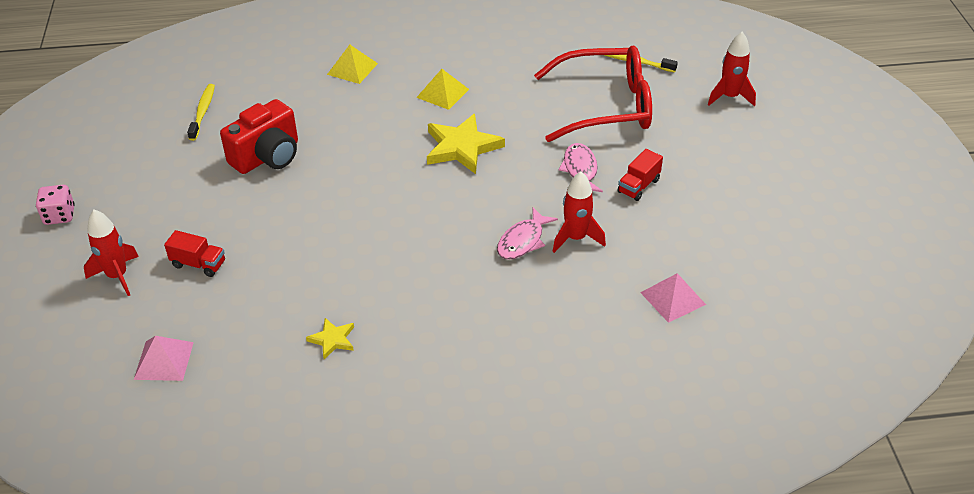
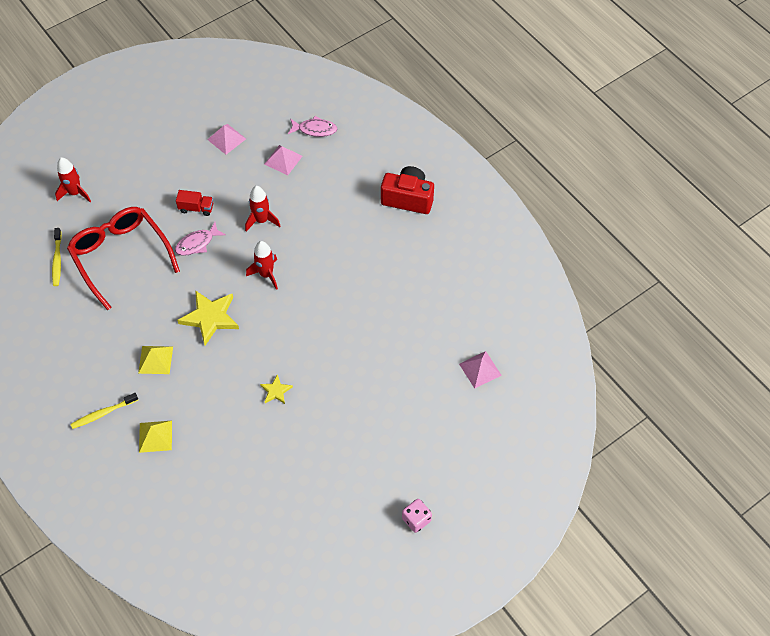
camera: 120 degrees left, 15 degrees up
(117, 276) = (441, 441): red rocket -> red rocket (266, 274)
(198, 264) = (403, 402): red truck -> none
(203, 112) = (261, 507): yellow toothbrush -> yellow toothbrush (103, 413)
(267, 156) = (285, 429): red camera -> red camera (408, 198)
(332, 339) = (412, 297): yellow star -> yellow star (276, 391)
(523, 241) = (279, 245): pink fish -> pink fish (315, 129)
(748, 253) = (226, 139): none -> pink pyramid

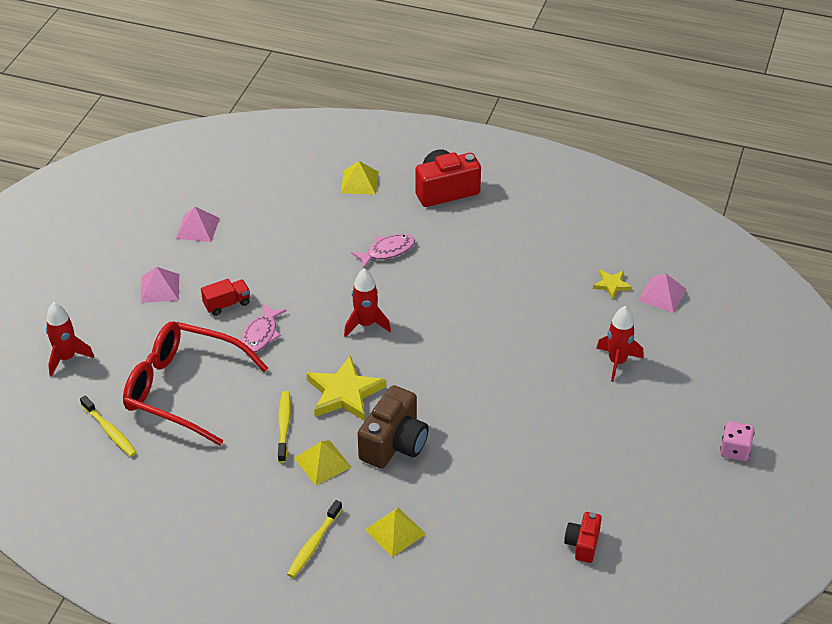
camera: 35 degrees left, 15 degrees down
(155, 319) = (284, 426): none -> yellow toothbrush
(208, 374) = (394, 444): none -> brown camera
(257, 521) = (582, 544): none -> red camera
(262, 220) = (311, 280): red rocket -> red rocket (617, 362)
(276, 391) = (482, 420): yellow star -> yellow star (612, 285)
(283, 160) = (280, 218): pink pyramid -> pink pyramid (160, 288)
(315, 129) = (287, 177): pink fish -> pink fish (387, 251)
(357, 160) = (359, 182): none -> yellow pyramid

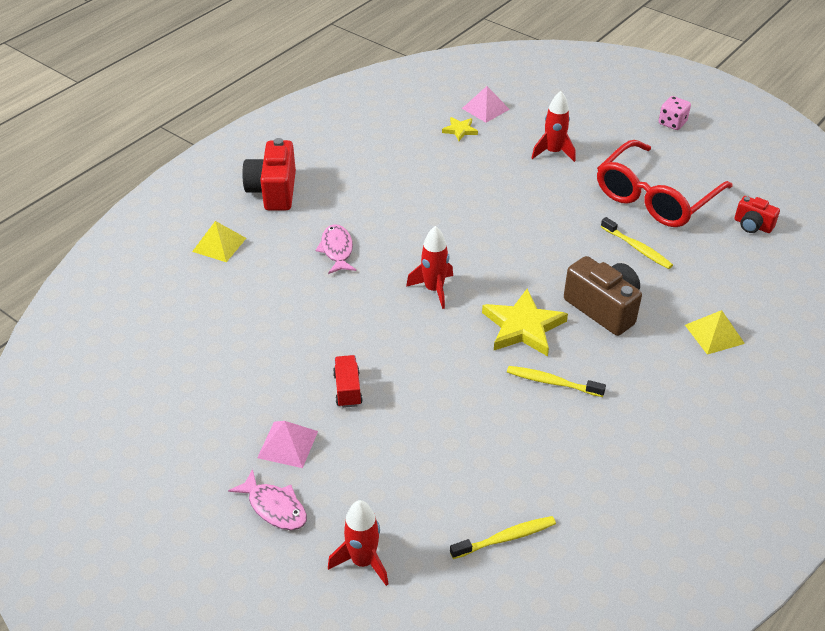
camera: 70 degrees left, 0 degrees up
(184, 389) = (465, 455): red glasses -> red glasses (655, 197)
(198, 228) = (205, 389): pink pyramid -> none
(261, 335) = (410, 371): pink fish -> pink fish (274, 507)
(314, 544) = (718, 395): yellow toothbrush -> yellow toothbrush (637, 248)
(322, 462) = (612, 364): yellow pyramid -> none

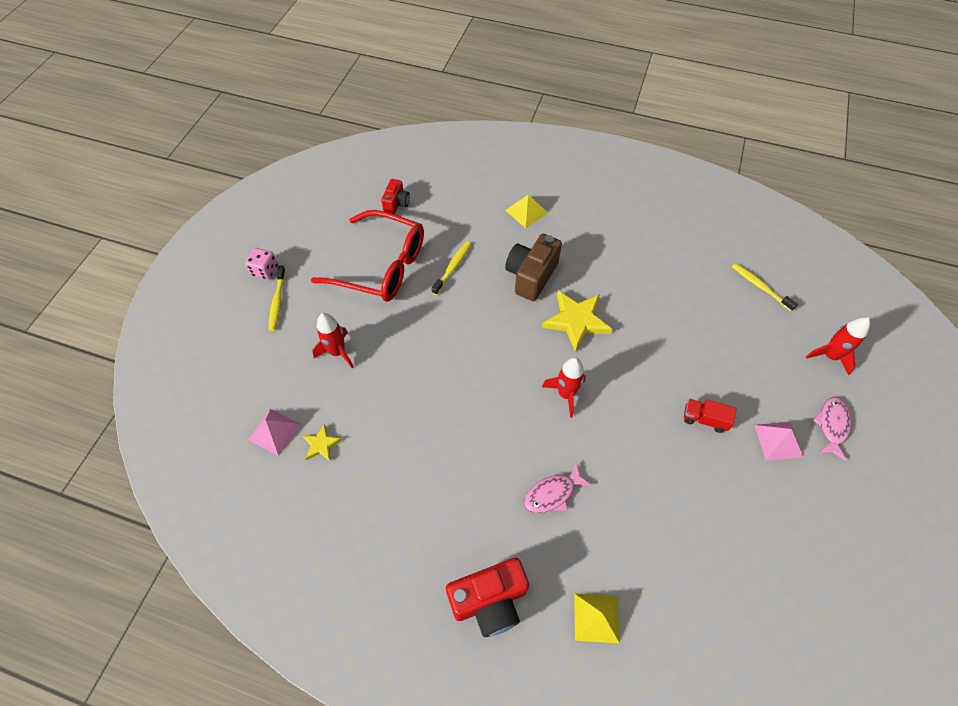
camera: 110 degrees left, 15 degrees up
(347, 389) = (704, 419): red truck -> red truck turned 45 degrees clockwise
(552, 382) = (621, 291): yellow toothbrush -> yellow toothbrush (277, 302)

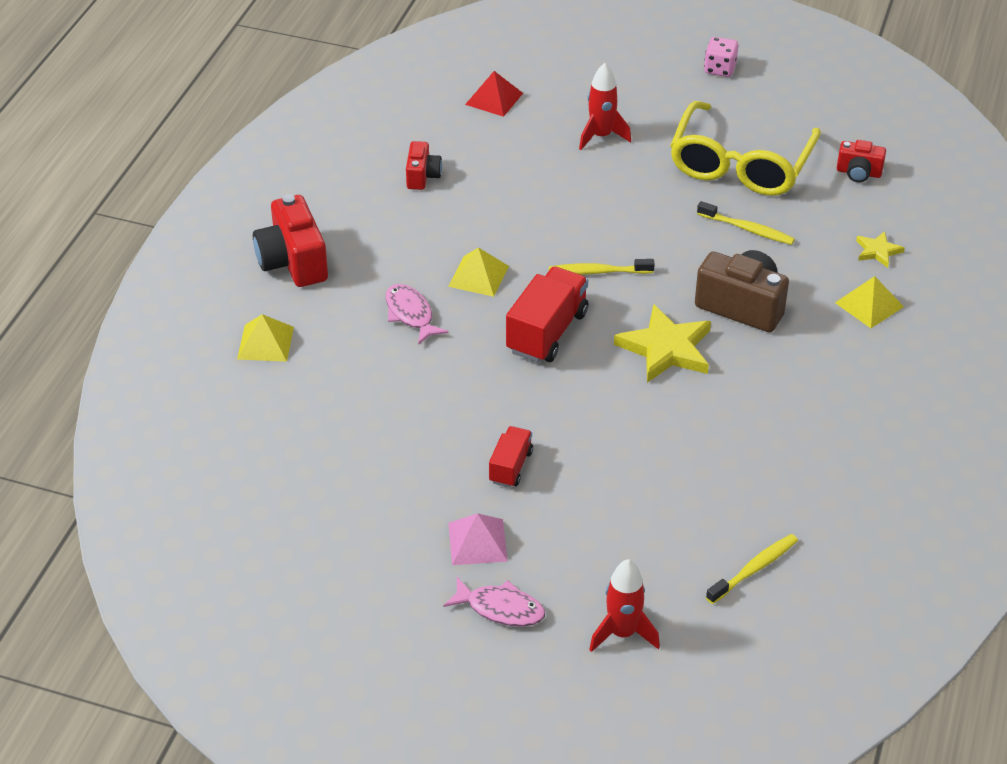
camera: 90 degrees right, 15 degrees down
(274, 432) = (494, 98): pink pyramid -> red pyramid
(277, 302) = (672, 83): yellow toothbrush -> yellow toothbrush (598, 272)
(321, 444) = (477, 133): yellow star -> yellow star (878, 251)
(376, 489) = (422, 176): none -> red camera
(381, 266) = (740, 164): red glasses -> yellow glasses
(505, 442) = (478, 276): none -> yellow pyramid
(565, 394) = (547, 332): red rocket -> red truck

